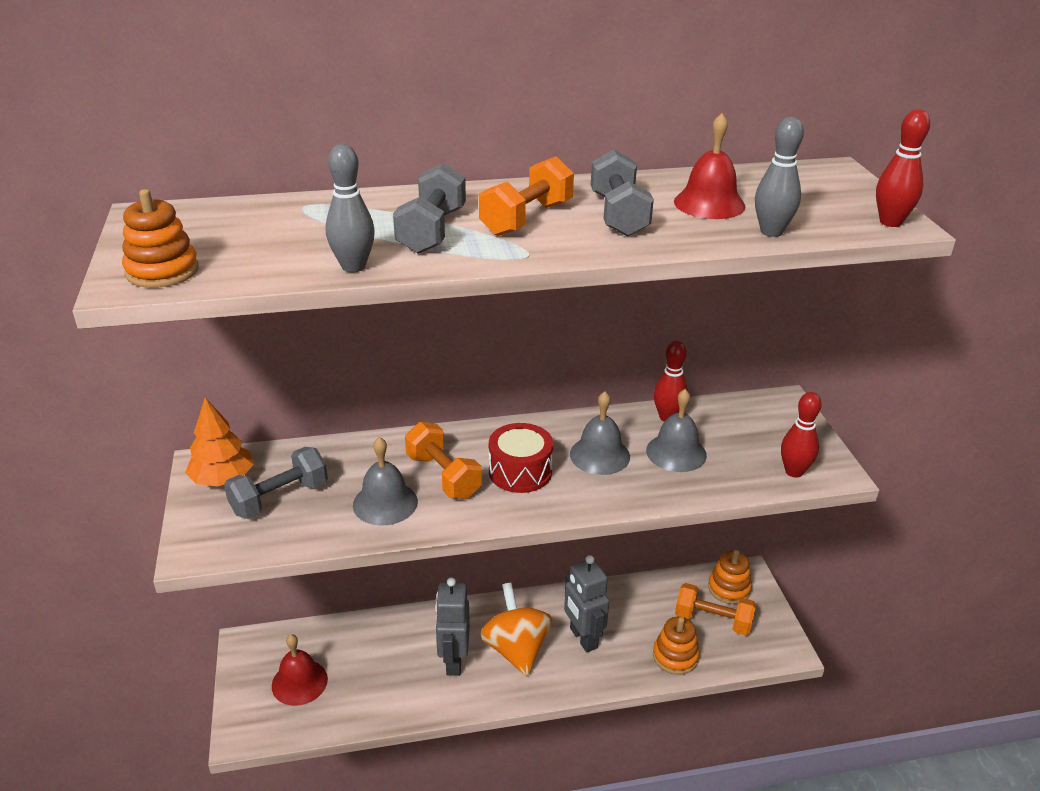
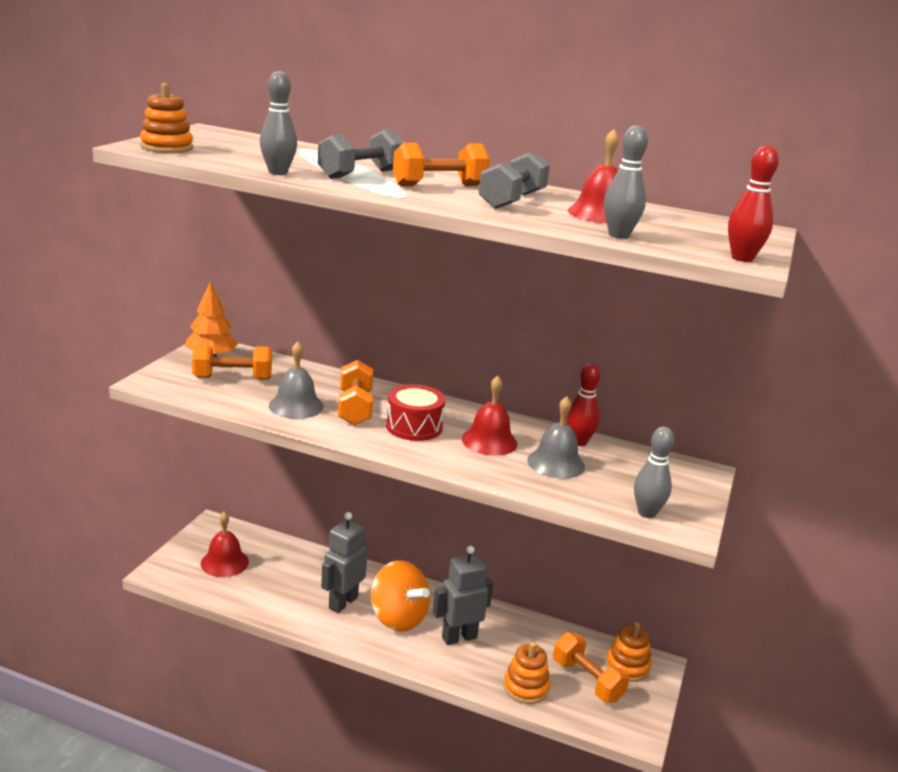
camera: 30 degrees right, 10 degrees down
(279, 498) = (232, 378): grey dumbbell -> orange dumbbell
(516, 649) = (398, 618): orange spinning top -> orange spinning top turned 120 degrees clockwise
(583, 638) = (459, 637): grey robot -> grey robot turned 60 degrees clockwise
(599, 455) = (489, 441): grey bell -> red bell
(794, 471) = (647, 513): red bowling pin -> grey bowling pin

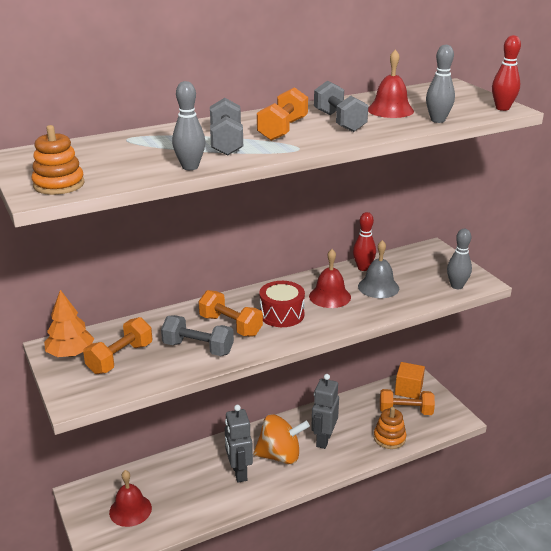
camera: 45 degrees left, 5 degrees up
(296, 406) = (198, 348): grey bell -> grey dumbbell
(627, 666) = (408, 390): orange stacking toy -> orange cube

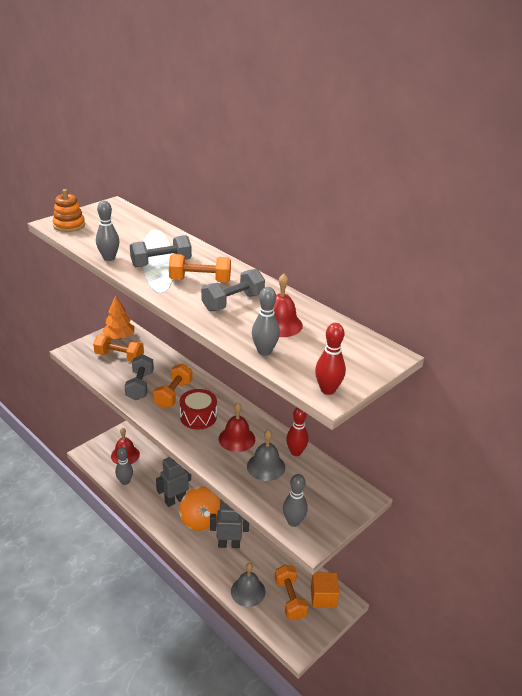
camera: 70 degrees right, 5 degrees up
(182, 516) = (125, 481): none -> grey bowling pin
(389, 438) = (248, 591): orange stacking toy -> grey bell

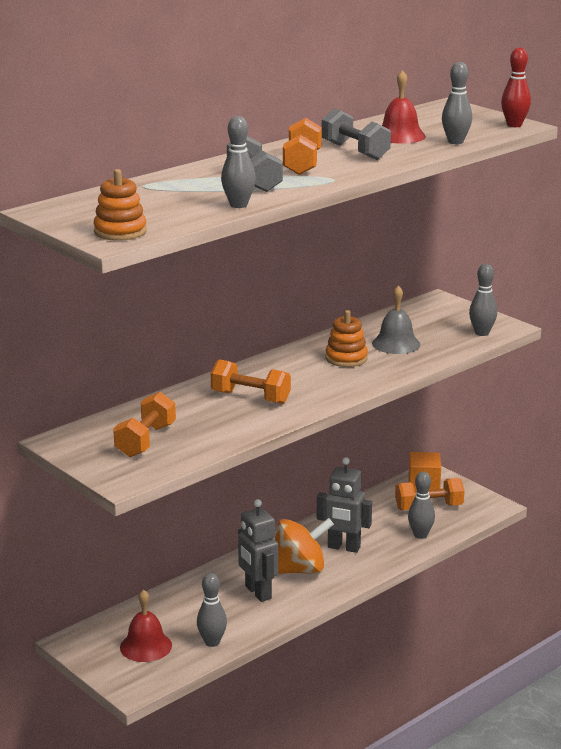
camera: 85 degrees left, 10 degrees down
(119, 337) = (85, 444): orange tree -> none
(140, 386) = (227, 421): grey dumbbell -> none
(198, 417) = (302, 381): red drum -> none
(229, 544) = (343, 547): grey robot -> grey robot turned 75 degrees counterclockwise
(237, 439) = (346, 358): red bell -> orange stacking toy
(248, 591) = (420, 535): grey bell -> grey bowling pin
(296, 452) = (369, 327): red bowling pin -> none

